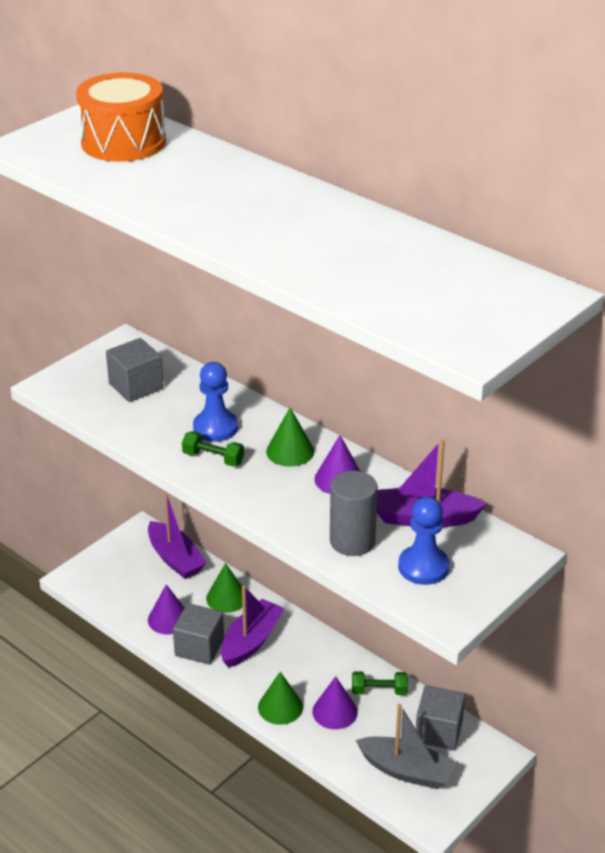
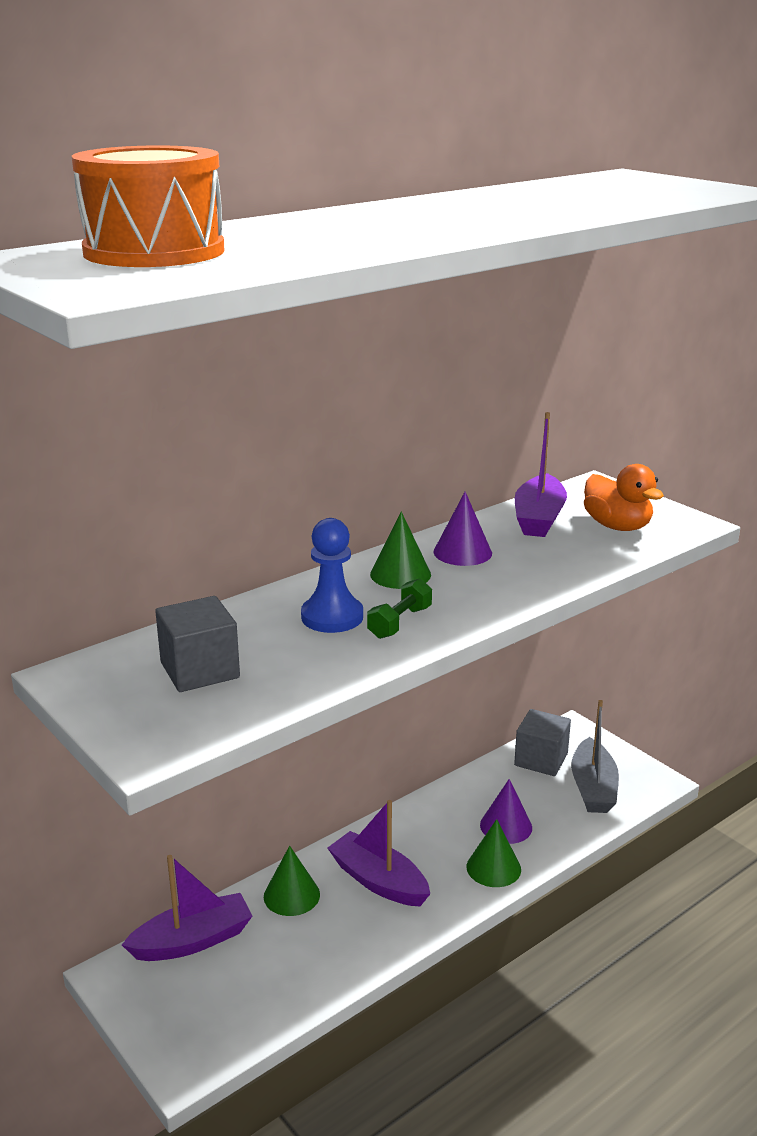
camera: 80 degrees left, 10 degrees down
(168, 619) = (314, 957): purple cone -> none
(199, 647) = (377, 930): grey cube -> none
(352, 541) = (574, 555): grey cylinder -> none
(379, 691) = (479, 790): green dumbbell -> none
(406, 771) = (593, 788): grey boat -> grey boat turned 150 degrees clockwise
(423, 567) = (617, 526): blue pawn -> orange duck

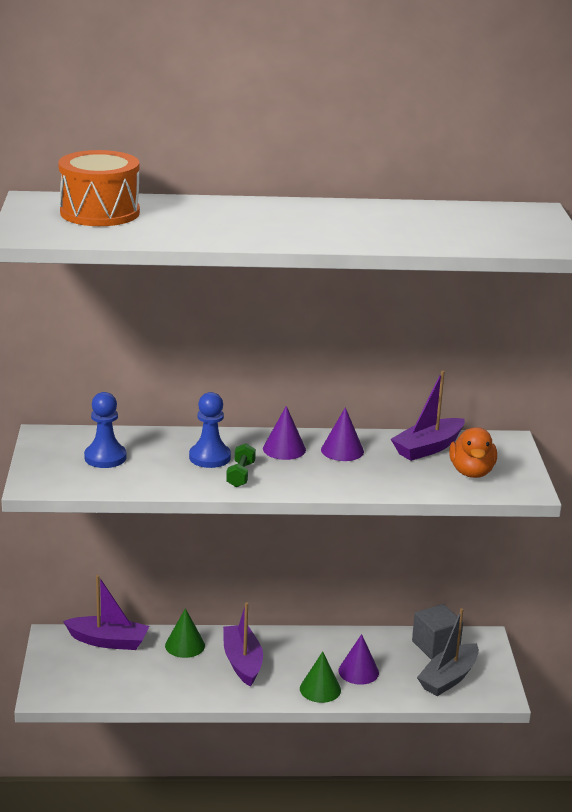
camera: 35 degrees right, 0 degrees up
(200, 670) = (105, 457): grey cube -> blue pawn
(400, 574) = (284, 449): green cone -> purple cone
(400, 622) = (240, 475): green dumbbell -> green dumbbell turned 60 degrees counterclockwise

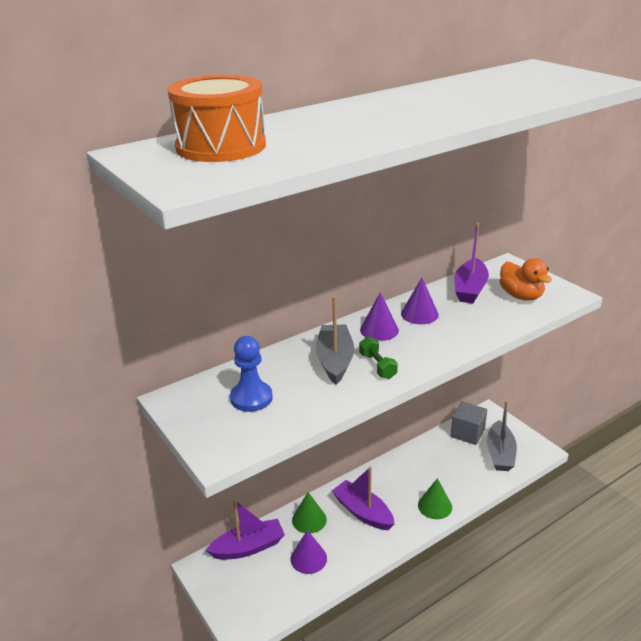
camera: 30 degrees left, 5 degrees up
(209, 457) = (335, 360): blue pawn -> grey boat
(358, 671) = (443, 478): purple cone -> purple cone (308, 558)

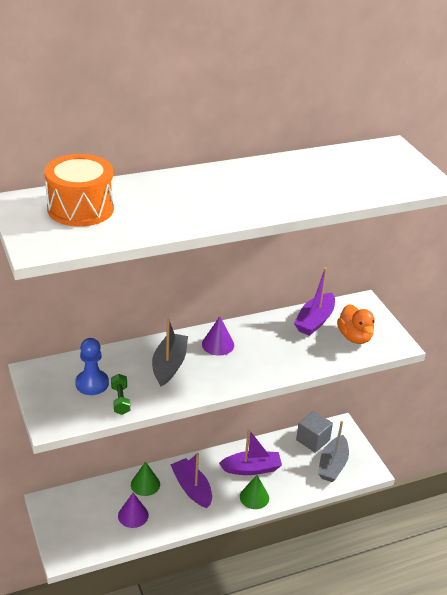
camera: 10 degrees right, 5 degrees up
(248, 547) = (88, 495): purple boat -> purple boat (251, 469)
(377, 366) = (200, 377): green dumbbell -> green dumbbell (120, 400)
(419, 314) = (258, 336): purple cone -> none

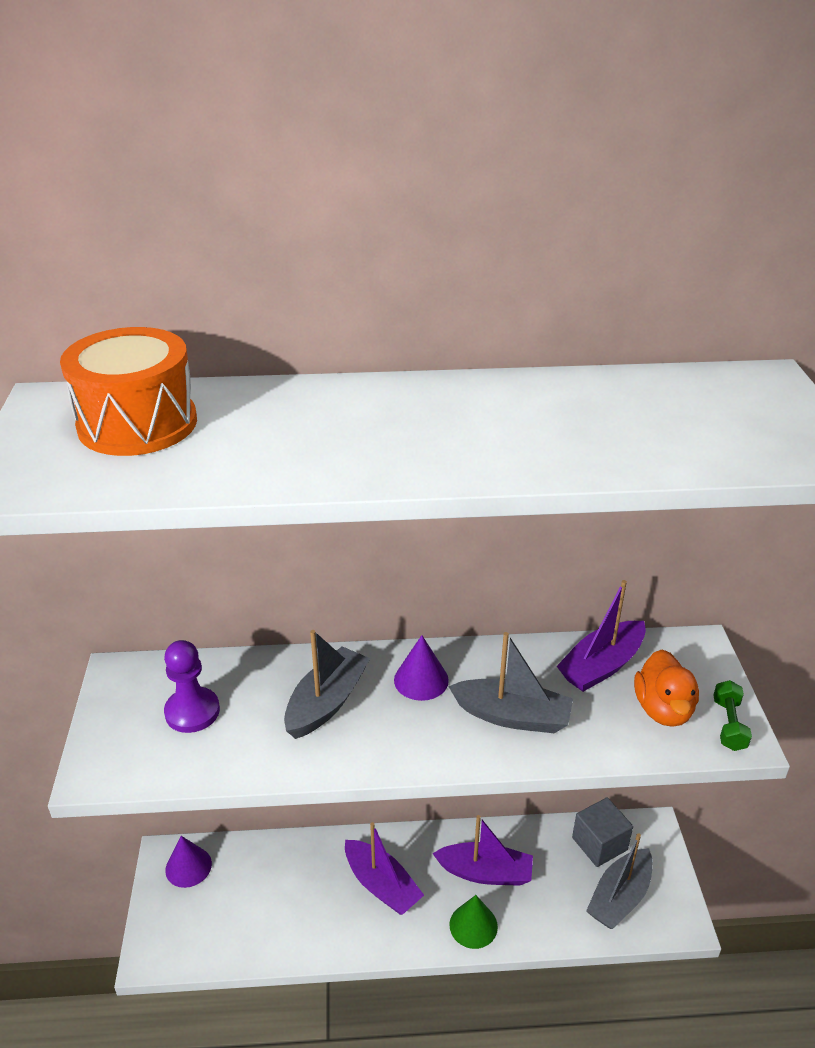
camera: 20 degrees right, 0 degrees up
(92, 383) = (192, 711): blue pawn -> purple pawn
(120, 400) = (220, 751): green dumbbell -> green dumbbell (729, 724)
(133, 515) = (278, 910): purple cone -> purple cone (188, 866)
(145, 484) = (315, 861): green cone -> none
(192, 488) = (381, 885): purple boat -> purple boat turned 150 degrees clockwise
(276, 354) = (512, 716): none -> grey boat

